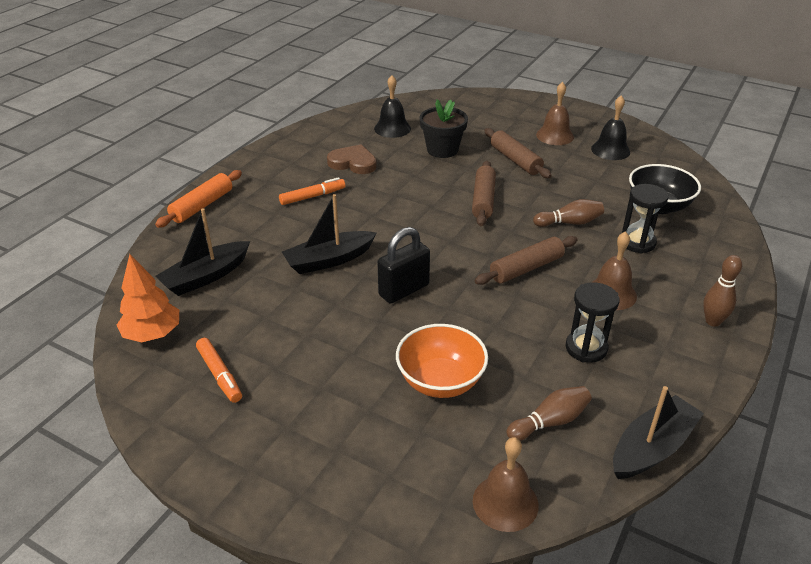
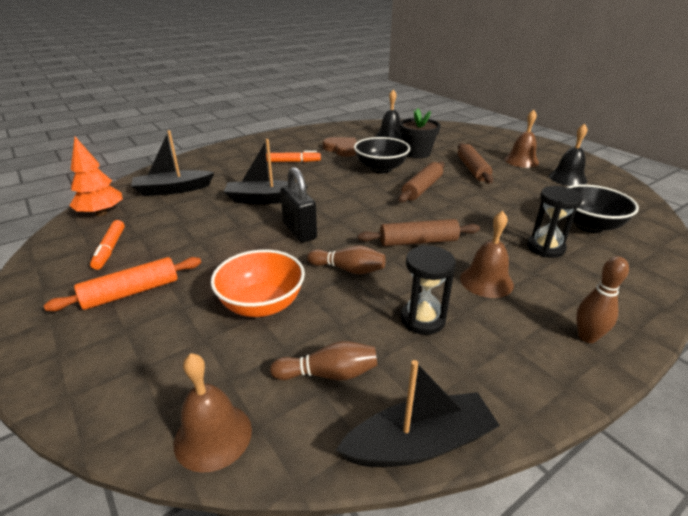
camera: 25 degrees right, 5 degrees down
(202, 206) = (217, 152): orange rolling pin -> orange rolling pin (131, 292)
(404, 290) = (299, 231): black padlock -> black padlock turned 75 degrees clockwise
(420, 183) = (380, 169): none -> black bowl
(569, 223) = (487, 219): brown bowling pin -> brown bowling pin (348, 269)

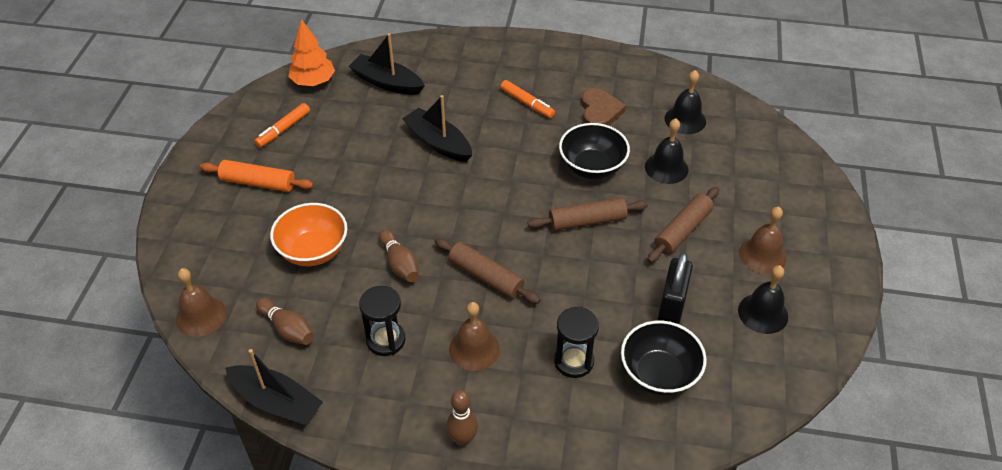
camera: 45 degrees right, 15 degrees up
(299, 231) = (417, 200): black padlock -> black padlock (671, 306)
(417, 153) = (666, 168): black flower pot -> black bell

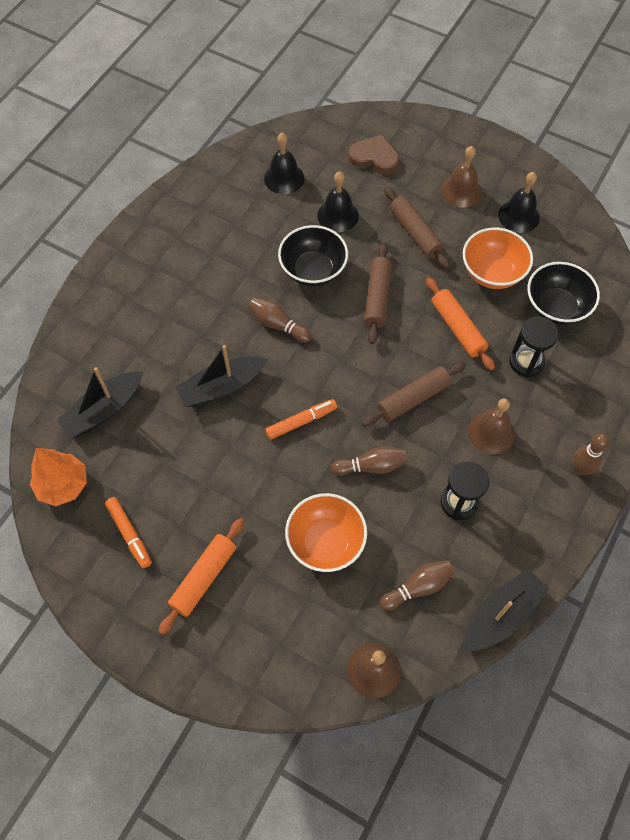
camera: 70 degrees left, 15 degrees up
(519, 160) = (278, 325): none -> brown bowling pin
(527, 103) = (201, 292): orange marker -> orange marker (301, 421)
(585, 293) = (457, 328): none -> orange rolling pin
(599, 111) = (242, 238): brown heart -> brown heart (374, 157)
(671, 306) = (492, 273): black padlock -> orange bowl

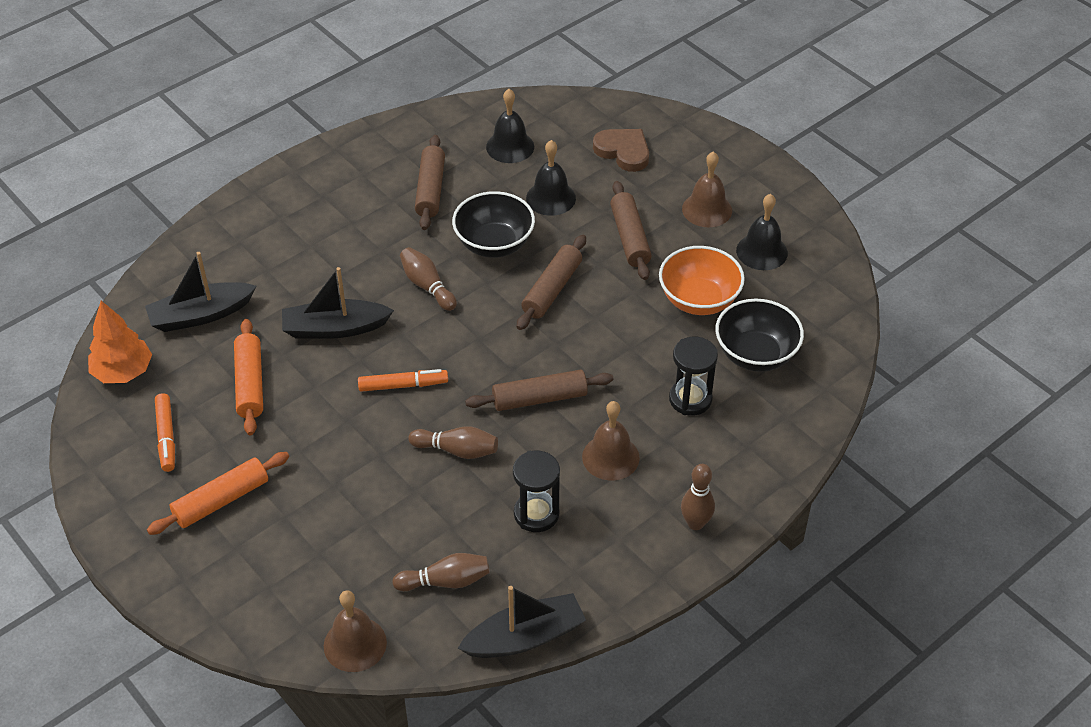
camera: 20 degrees right, 15 degrees down
(239, 236) = (430, 190): none -> brown rolling pin
(325, 542) = (368, 507): orange bowl -> none
(457, 328) = (628, 344): orange rolling pin -> orange rolling pin (250, 383)

